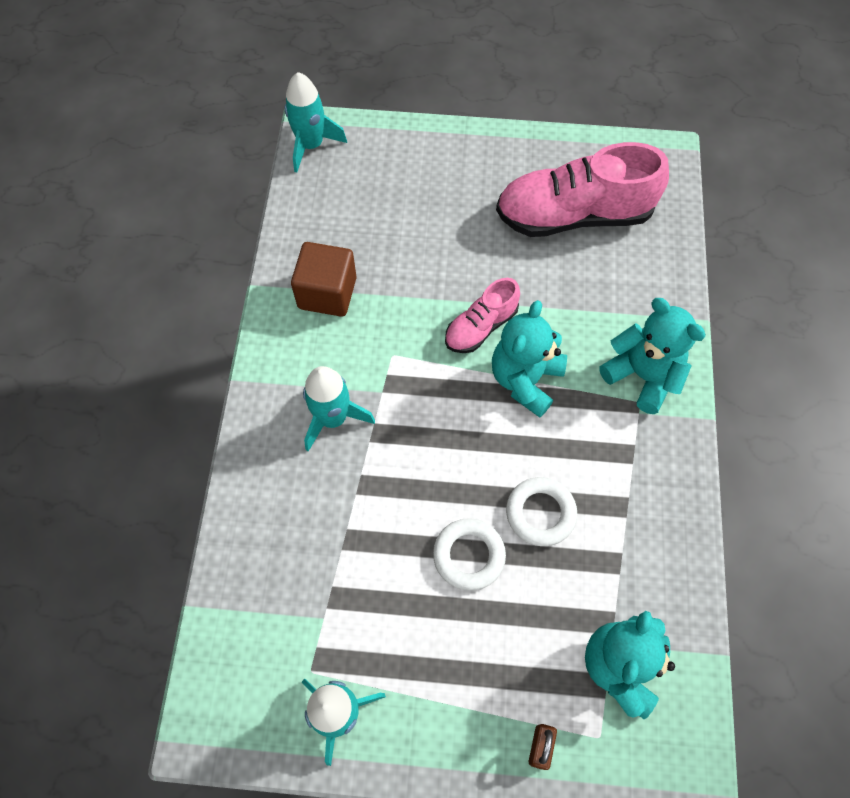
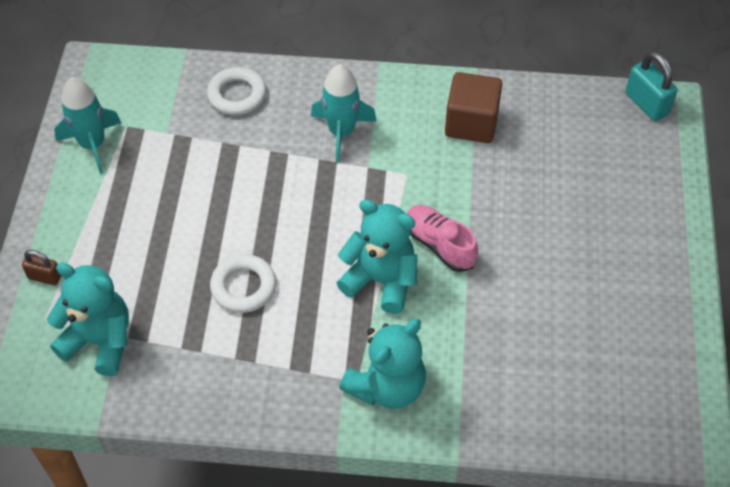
camera: 90 degrees right, 10 degrees down
(311, 145) = (646, 104): turquoise rocket -> turquoise padlock
(469, 555) = (209, 231): white ring -> white ring (237, 95)
(573, 215) = (586, 336): pink shoe -> none

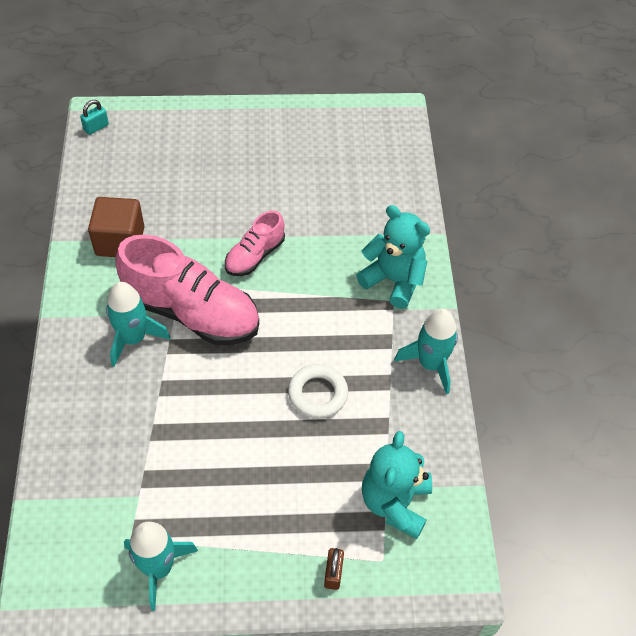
camera: 100 degrees left, 0 degrees up
(237, 95) = (86, 436): white ring -> none
(260, 406) = (430, 364): none -> turquoise rocket
(368, 182) = (191, 312): none -> pink shoe
(381, 280) = (296, 293): turquoise teddy bear -> none
(646, 104) = (96, 127): turquoise padlock -> turquoise padlock, size x0.61

